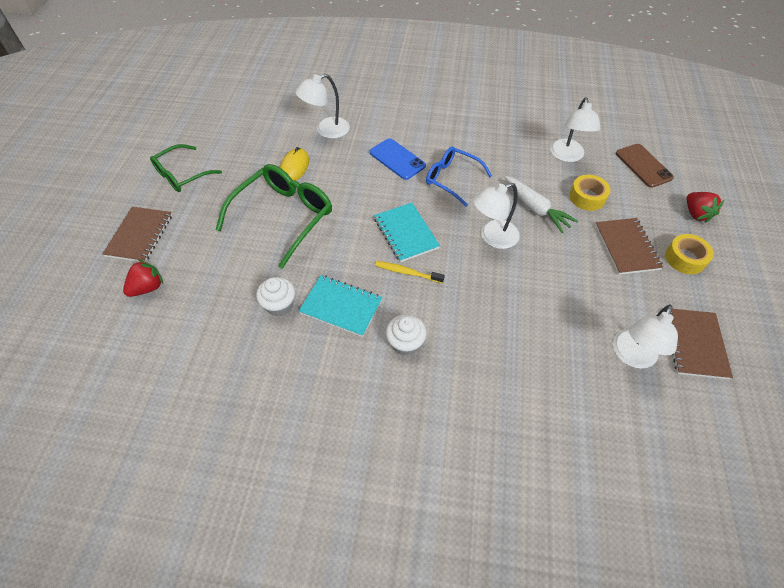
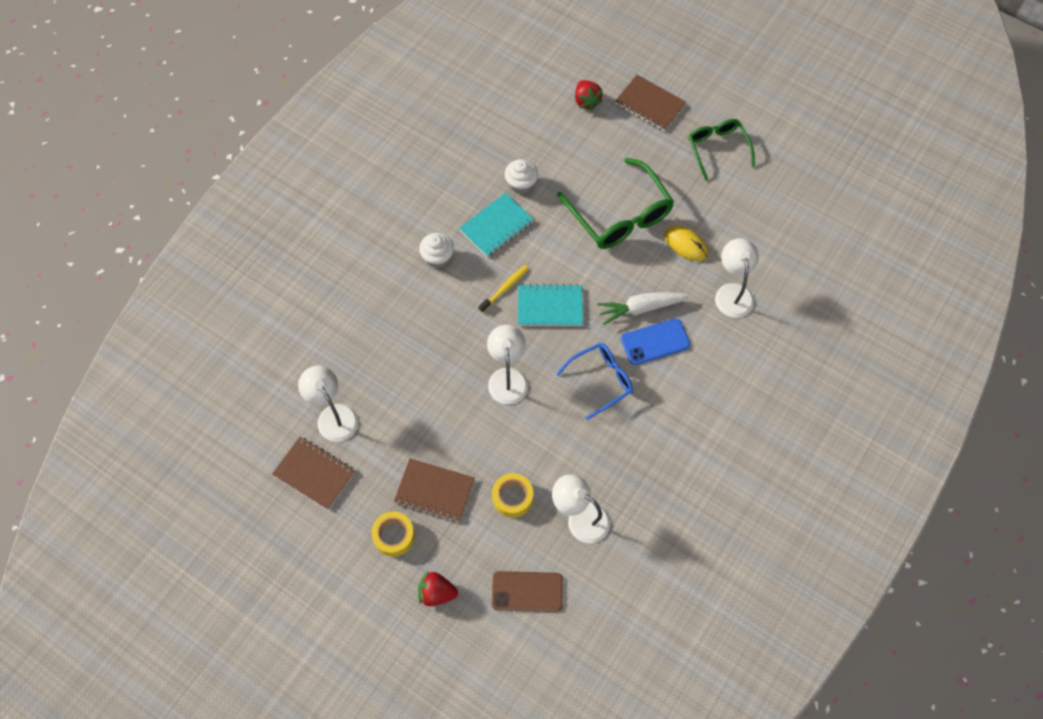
camera: 115 degrees right, 10 degrees up
(535, 209) = (522, 436): white carrot -> white carrot (641, 308)

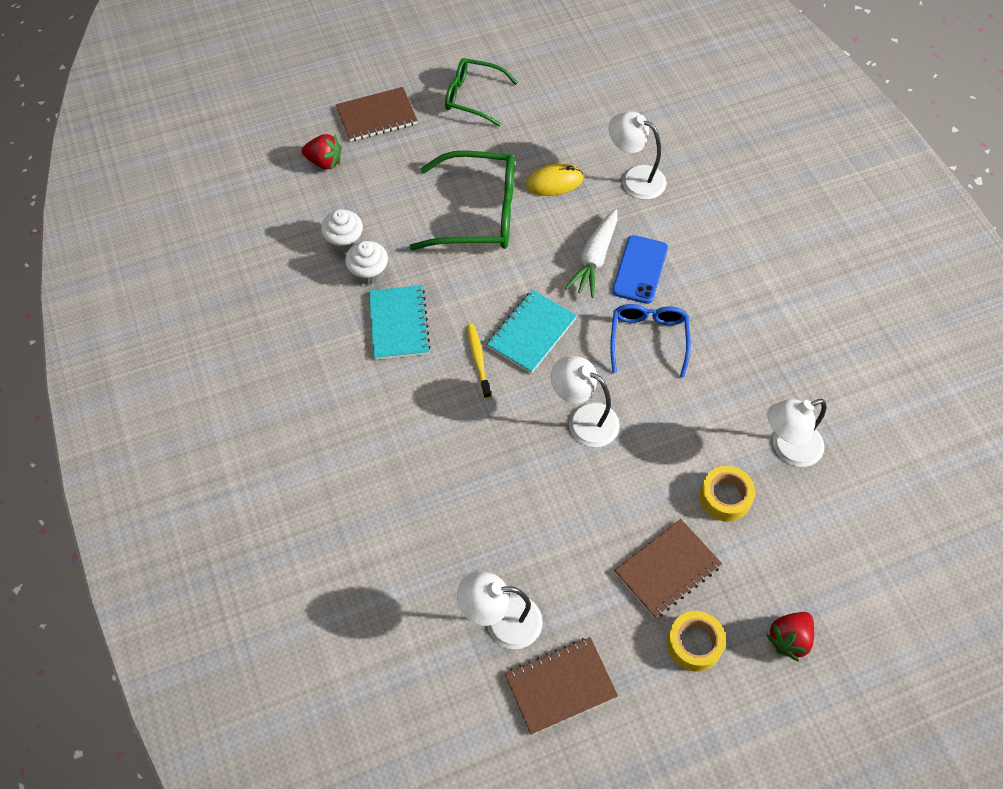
camera: 55 degrees left, 5 degrees down
(437, 257) = (390, 400): white cupcake -> white cupcake (344, 241)
(527, 591) = (840, 547): brown phone -> none

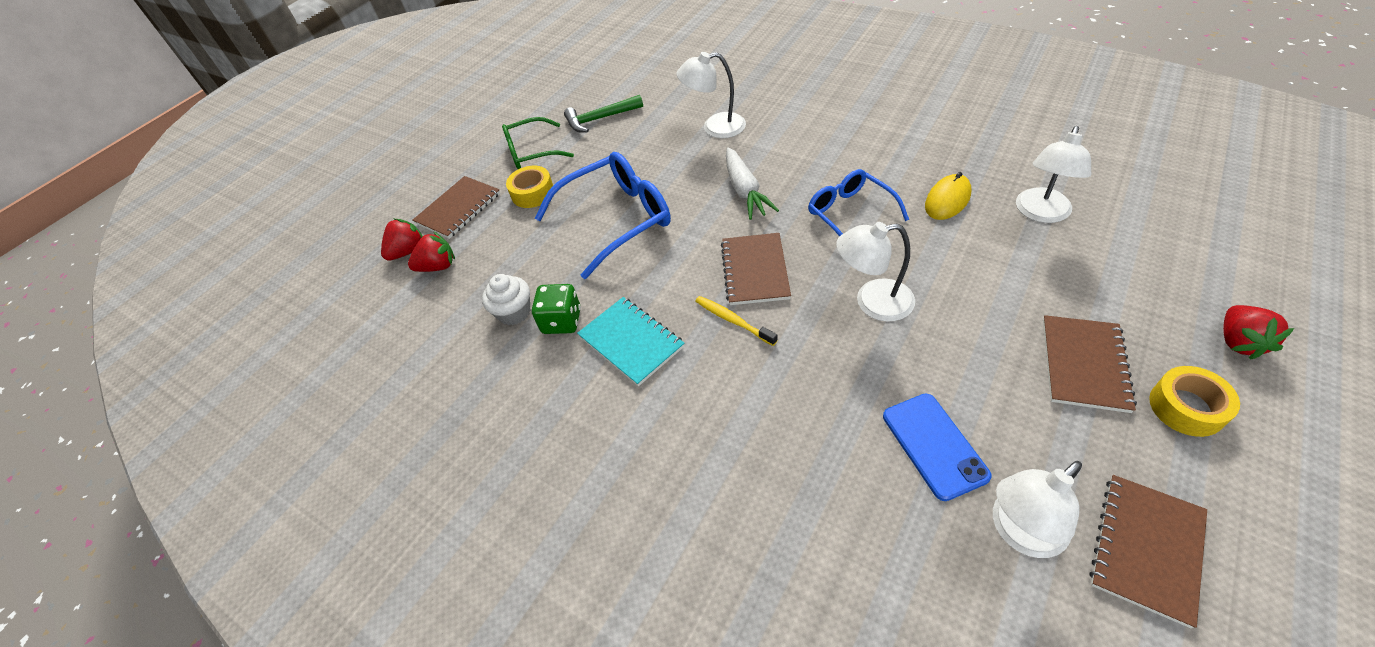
camera: 30 degrees left, 10 degrees down
(314, 132) = (408, 251): none -> red strawberry
(369, 273) = (562, 321): white cupcake -> green dice
(478, 213) = (616, 219): green glasses -> blue glasses
(531, 333) = (755, 270): turquoise notebook -> brown notebook
(554, 100) = (600, 119): none -> green hammer
(554, 182) = (656, 164): yellow mouse -> yellow mouse (947, 200)
(640, 269) = (787, 176): blue phone -> blue phone (934, 445)
(725, 497) = (1048, 277): yellow tape -> yellow tape (533, 193)

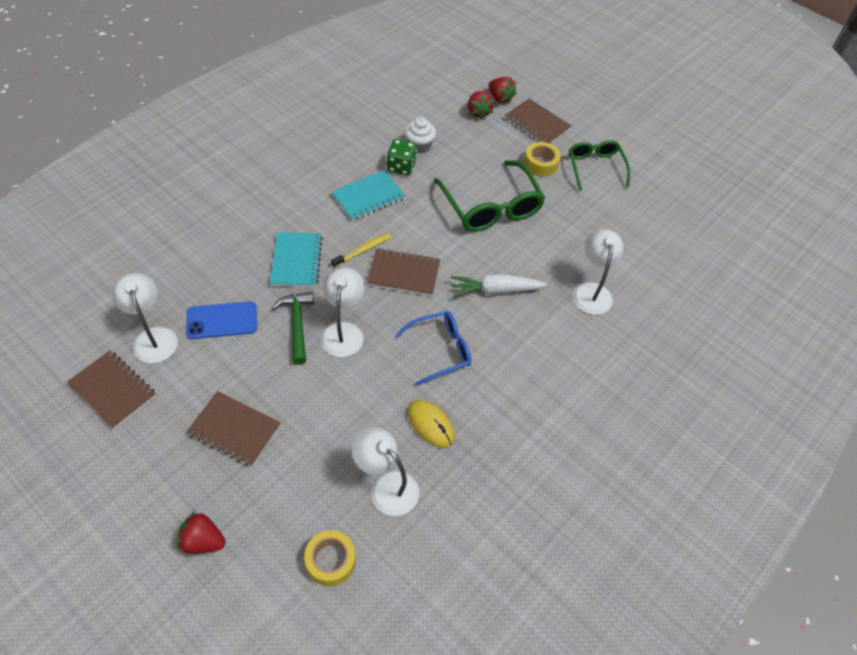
camera: 90 degrees right, 5 degrees up
(600, 119) = (630, 215): green hammer -> green hammer (297, 324)
(616, 219) = (491, 207): blue glasses -> green glasses
(782, 389) = (296, 261): none -> turquoise notebook
(1186, 407) = (175, 469): yellow tape -> yellow tape (331, 561)

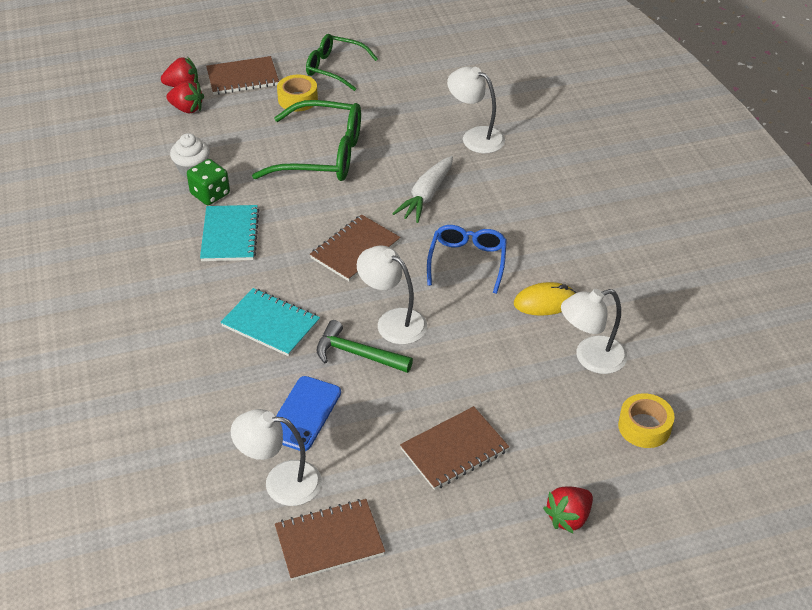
camera: 55 degrees left, 10 degrees down
(363, 250) = (300, 267): yellow toothbrush -> none

